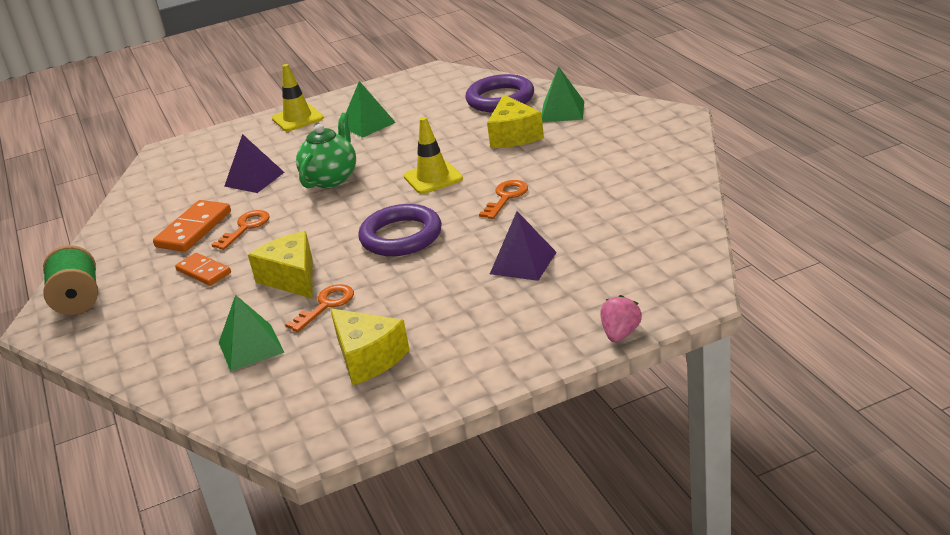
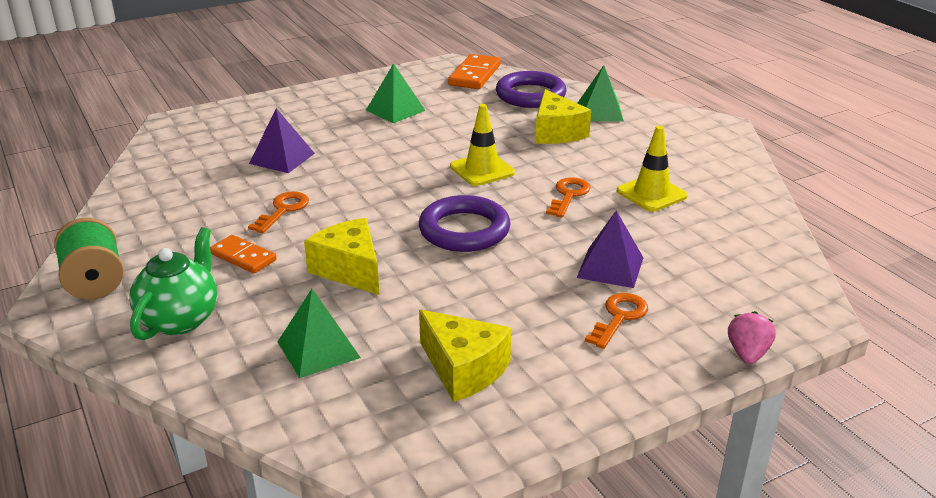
camera: 10 degrees left, 0 degrees up
(194, 229) = (223, 208): orange domino -> orange domino (475, 75)
(297, 118) = (317, 99): yellow traffic cone -> yellow traffic cone (651, 193)
(326, 305) = (397, 304): orange key -> orange key (619, 317)
(331, 178) = (369, 163): green teapot -> green teapot (180, 319)

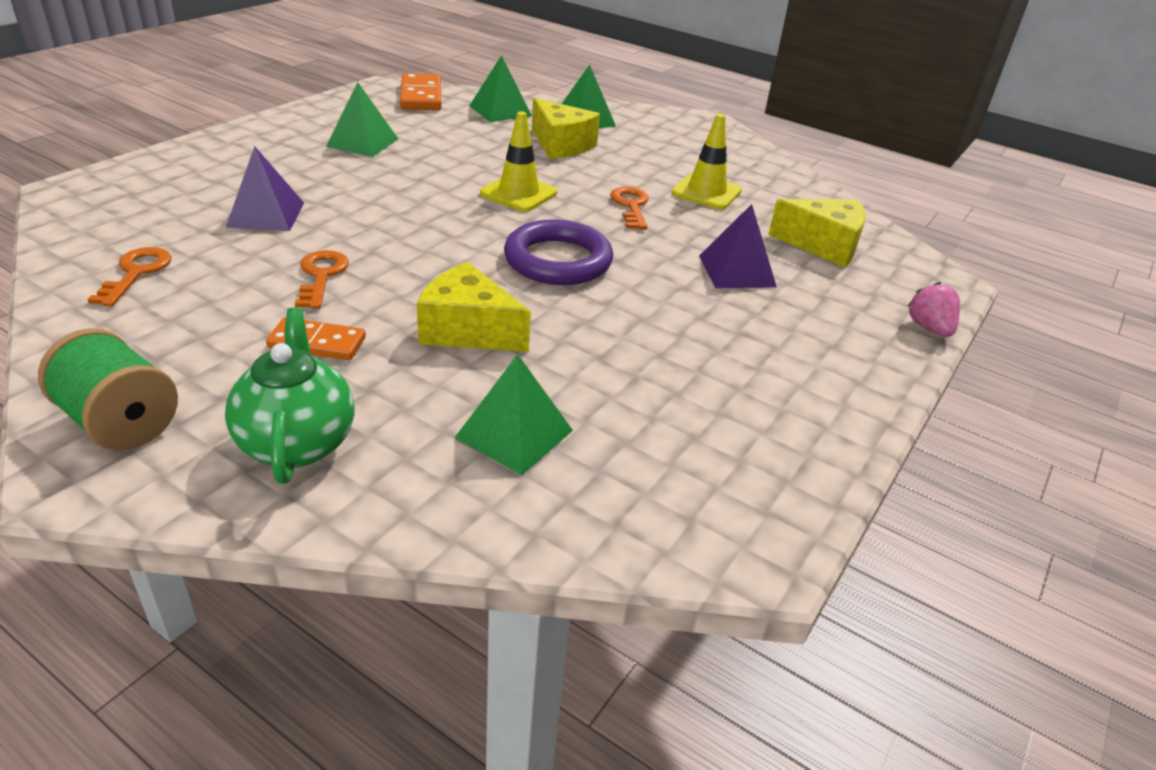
camera: 30 degrees left, 5 degrees up
(464, 369) = (696, 412): yellow cheese -> yellow cheese (823, 245)
(530, 95) = (500, 111): purple ring -> green pyramid
(619, 317) = (791, 319): orange key -> orange key (136, 273)

